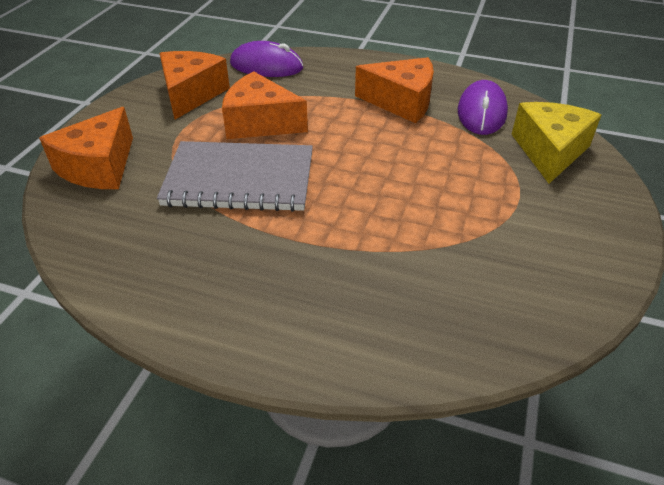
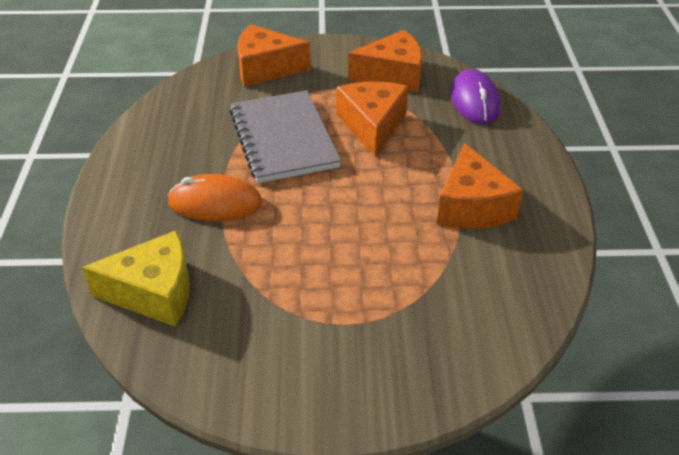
camera: 70 degrees right, 0 degrees up
(318, 248) = (215, 203): none -> orange mouse
(482, 112) = (494, 273): purple mouse -> none
(549, 151) = (446, 342): yellow cheese -> yellow cheese (154, 292)

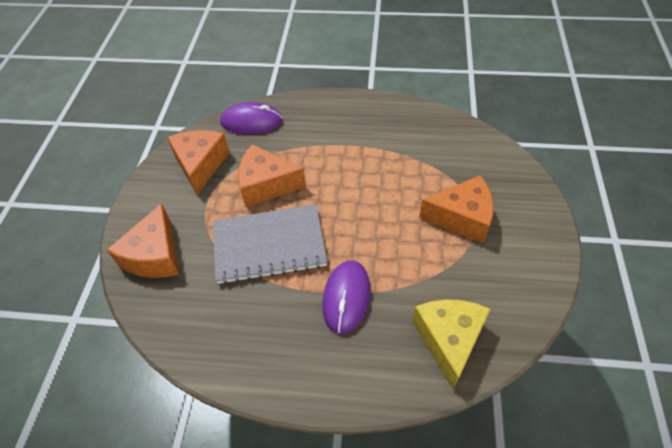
camera: 80 degrees left, 10 degrees up
(215, 203) = (346, 297): orange mouse -> purple mouse
(472, 206) = (369, 141): orange cheese -> orange cheese (462, 217)

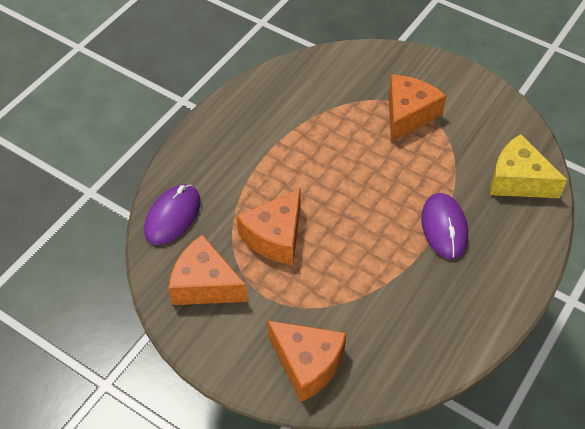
camera: 65 degrees left, 0 degrees up
(269, 246) = (354, 262): grey notebook -> none
(346, 297) = (444, 227): purple mouse -> purple mouse turned 45 degrees clockwise

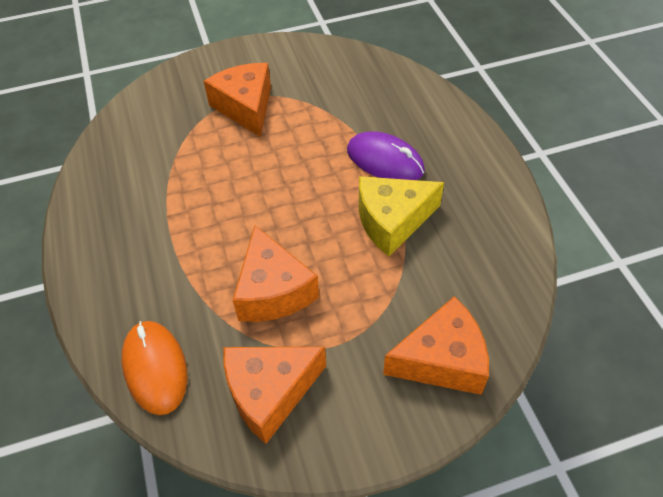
camera: 50 degrees left, 0 degrees up
(172, 216) = (155, 368): purple mouse -> orange mouse
(518, 180) = (384, 86): yellow cheese -> yellow cheese (392, 221)

